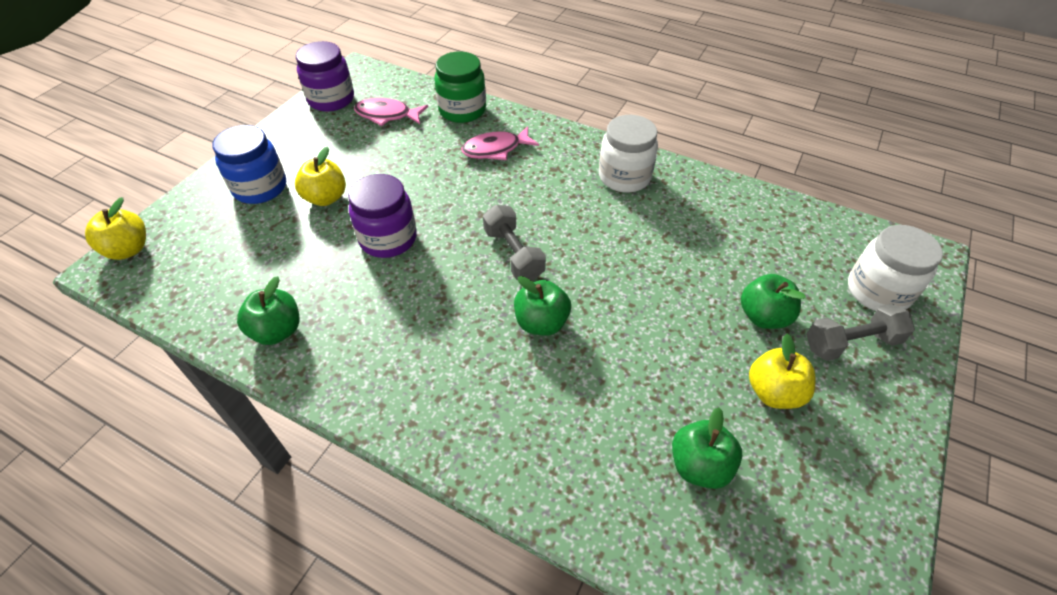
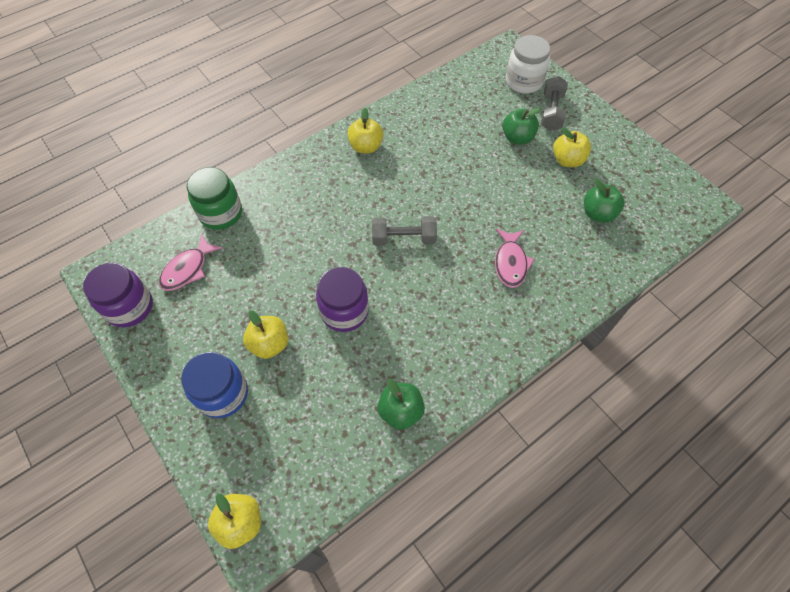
camera: 65 degrees left, 10 degrees up
(496, 149) = (286, 209): pink fish -> pink fish (510, 263)
(541, 322) = (471, 246): green apple -> none
(624, 177) = (366, 147): white jar -> yellow apple

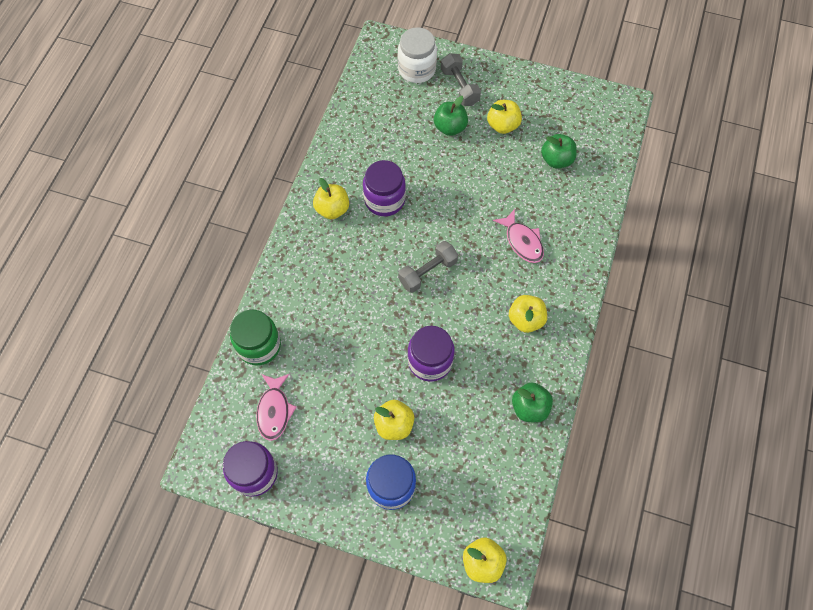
camera: 35 degrees left, 5 degrees up
(414, 163) = (384, 200): none -> purple jar
(460, 331) = (525, 319): none -> yellow apple

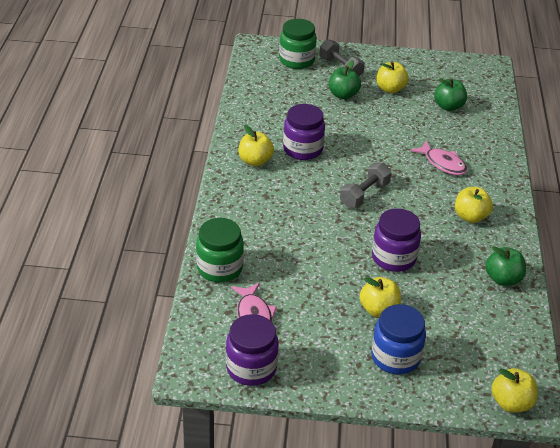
camera: 15 degrees left, 25 degrees down
(417, 69) = (296, 60): white jar -> green jar

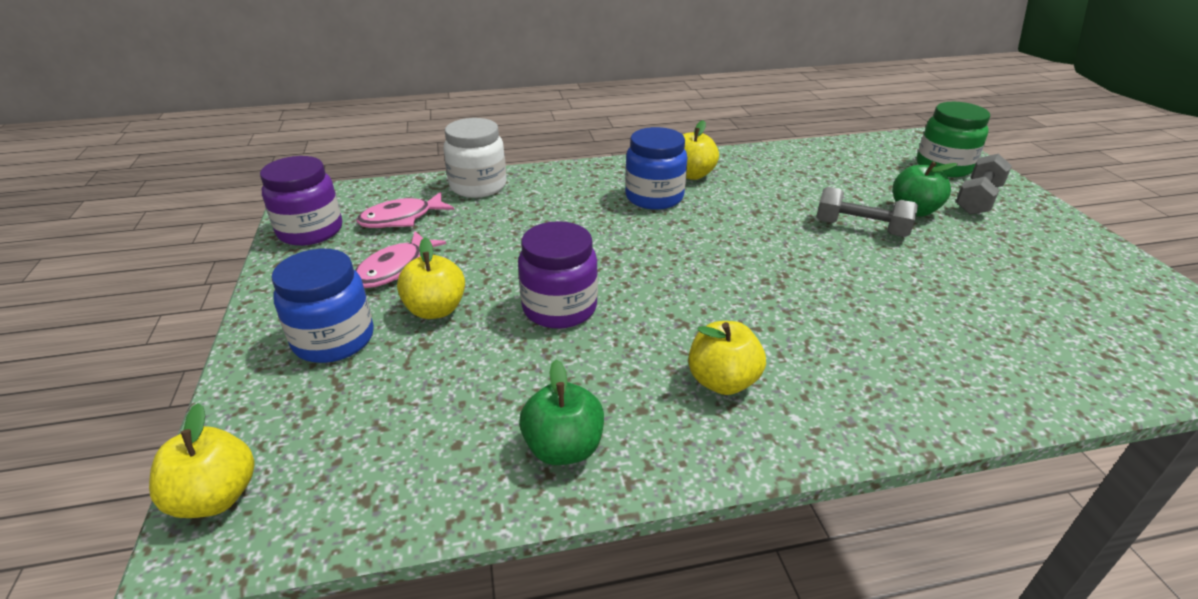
camera: 75 degrees right, 5 degrees down
(219, 268) = (478, 186): green jar -> white jar
(279, 187) = (654, 197): none -> blue jar
(302, 149) = (749, 200): purple jar -> none
(364, 194) = (692, 261): grey dumbbell -> grey dumbbell (861, 228)
(390, 89) = (990, 247): yellow apple -> none
(442, 163) = (848, 328): pink fish -> pink fish (395, 269)
(448, 106) = (1029, 314): green apple -> none

